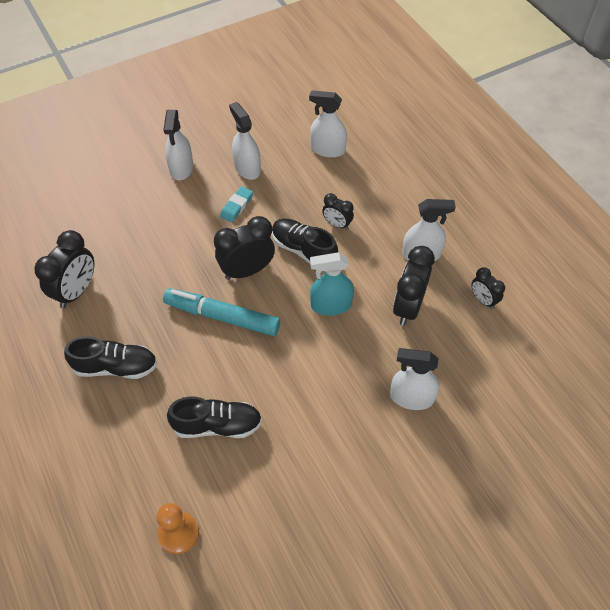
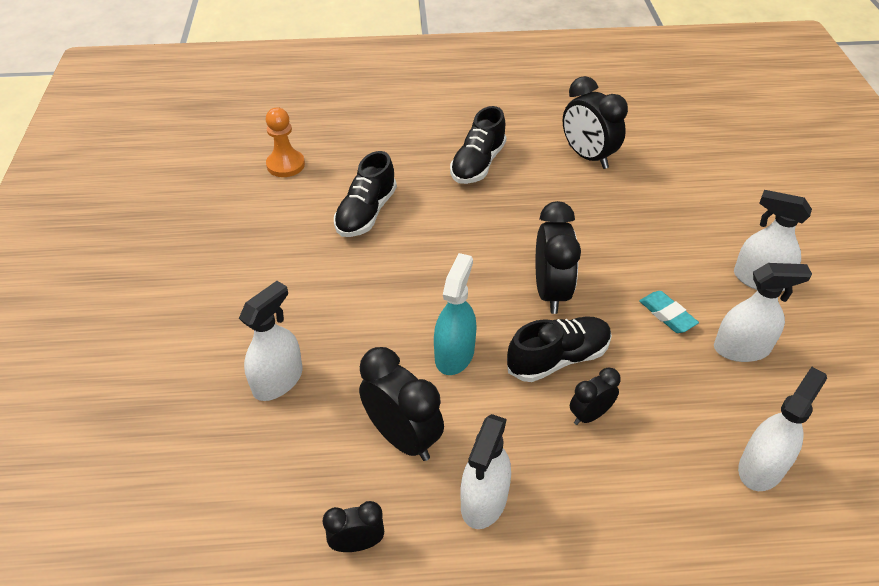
camera: 115 degrees right, 10 degrees down
(222, 317) = (494, 252): turquoise marker -> none

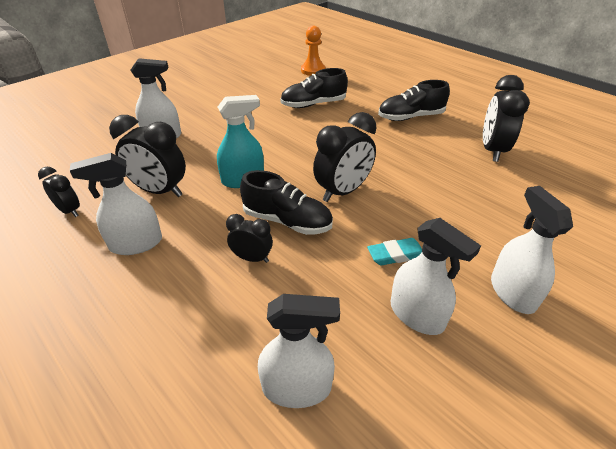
camera: 50 degrees right, 5 degrees down
(403, 437) = (159, 191): black clock -> black clock turned 105 degrees clockwise
(667, 315) = (395, 254): turquoise eraser -> turquoise eraser turned 60 degrees clockwise

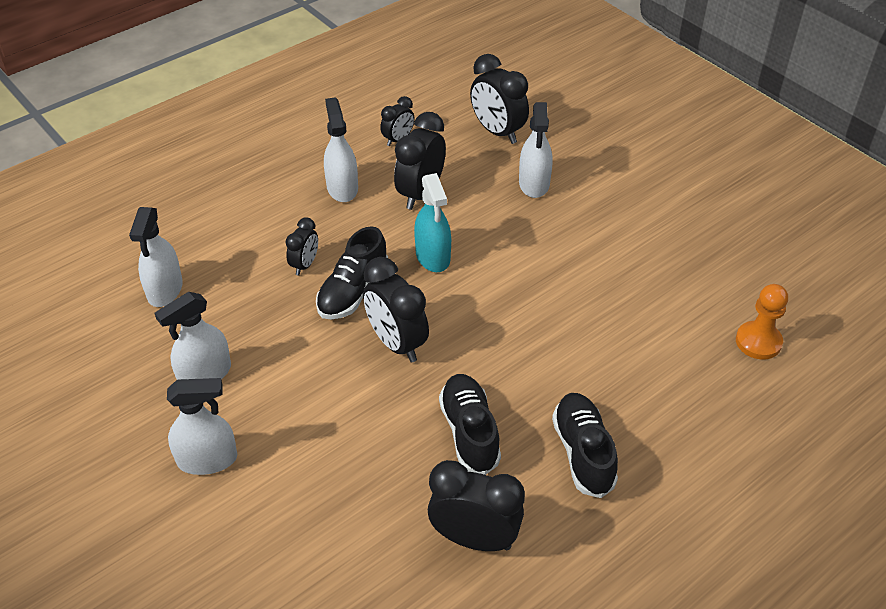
camera: 95 degrees right, 5 degrees up
(87, 154) = (497, 132): none -> black clock
(313, 104) = (624, 333): black shoe -> black shoe (469, 432)
(395, 254) = (283, 374): turquoise eraser -> none

